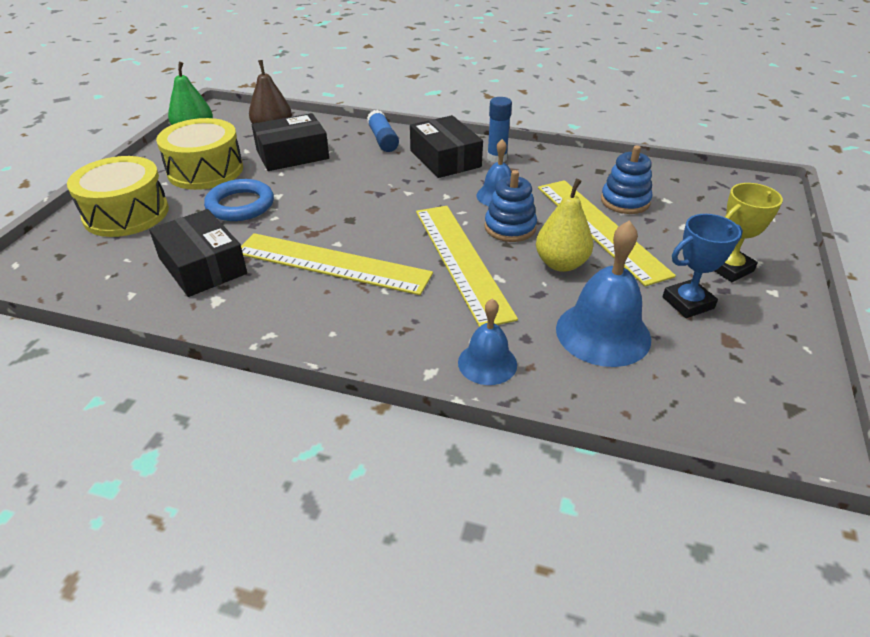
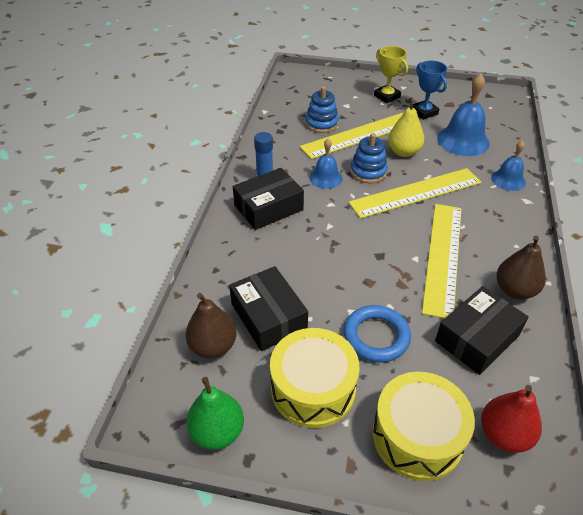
camera: 95 degrees left, 5 degrees up
(90, 260) = (504, 435): none -> red pear
(254, 310) = (514, 290): none -> brown pear
(383, 140) = (232, 251): blue glue stick -> none

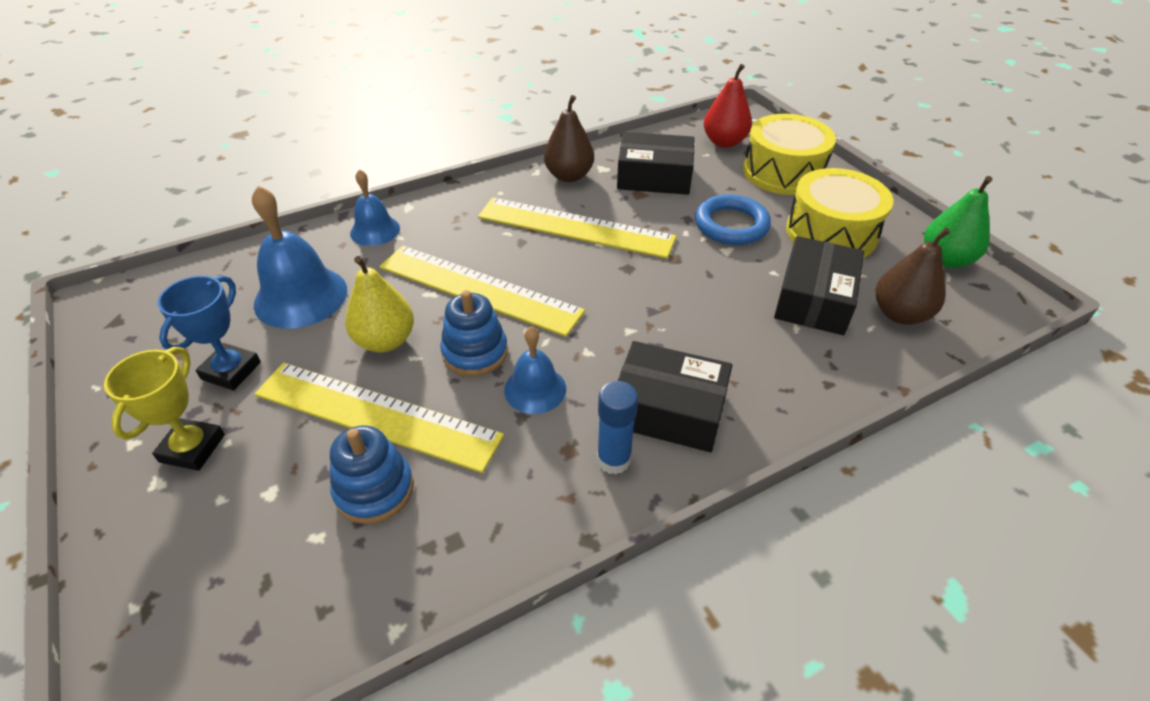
camera: 130 degrees left, 0 degrees up
(442, 257) = (575, 228): yellow ruler -> yellow ruler turned 45 degrees clockwise

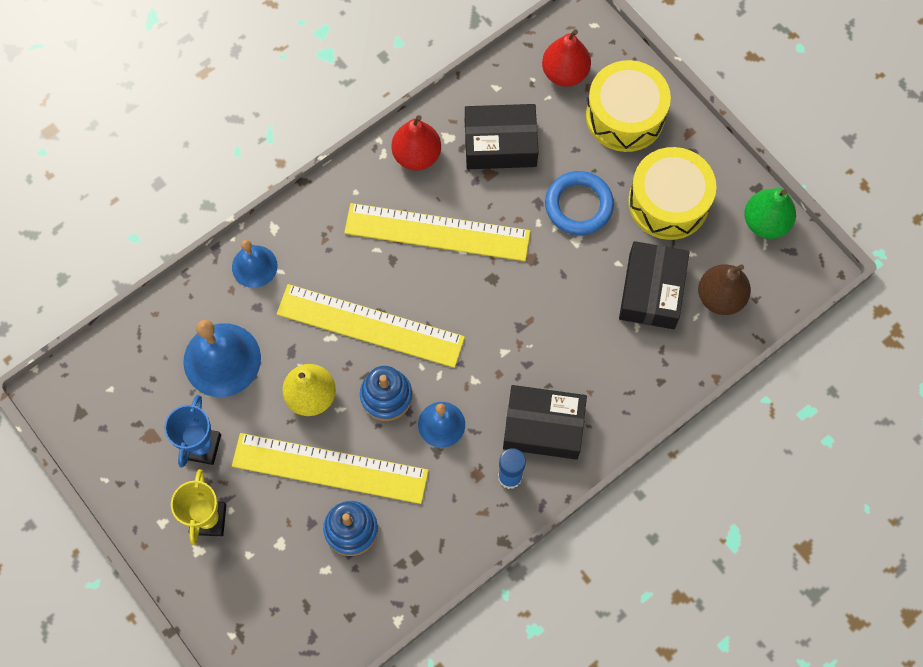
camera: 10 degrees left, 25 degrees up
(569, 176) = (417, 155): brown pear -> red pear

